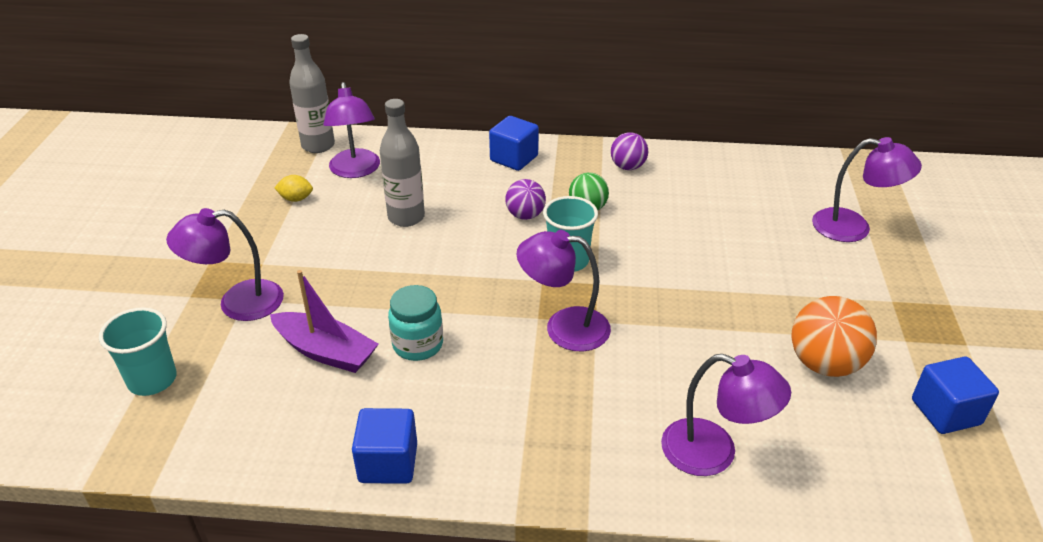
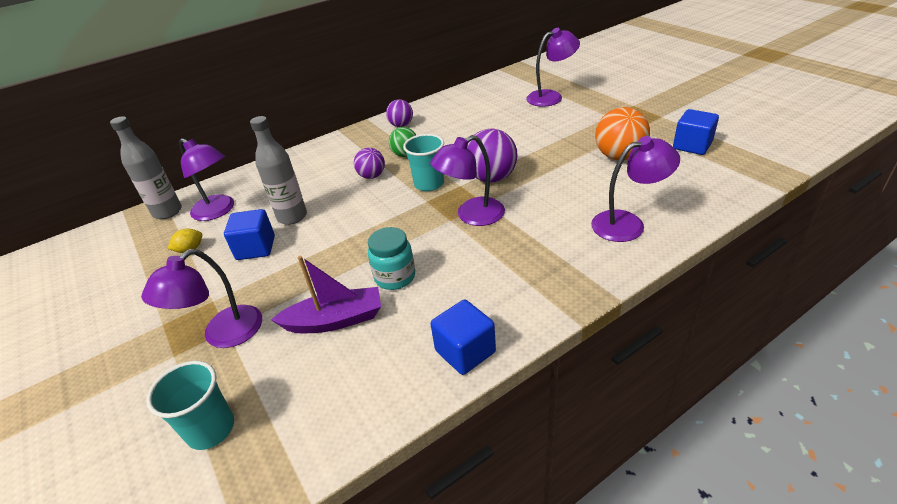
camera: 35 degrees left, 0 degrees up
(514, 158) = (325, 153): blue cube -> blue cube (256, 248)
(640, 295) = (491, 178): none -> purple ball

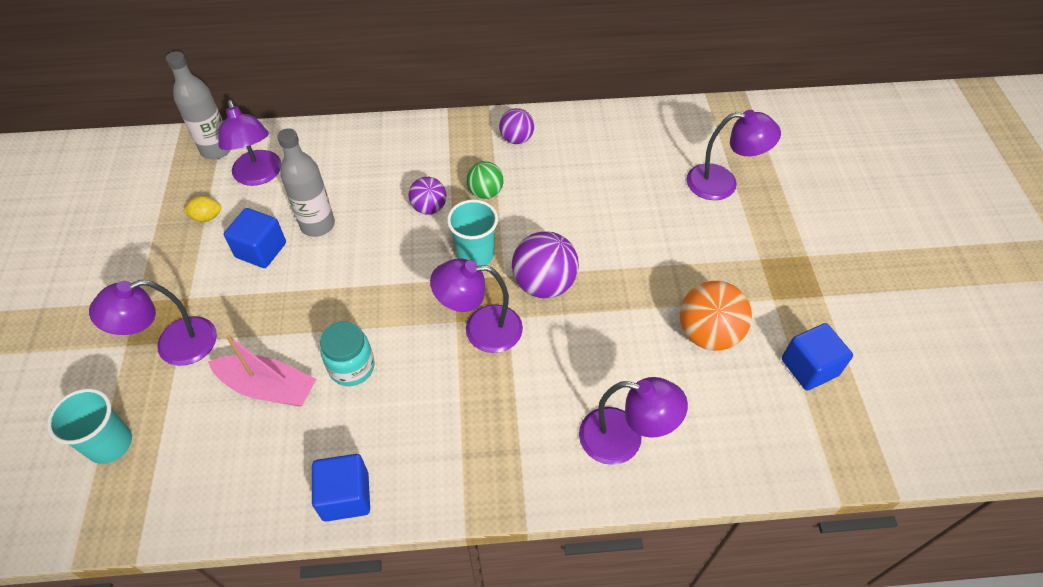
camera: 25 degrees right, 15 degrees up
(335, 320) = (268, 387): purple boat -> pink boat

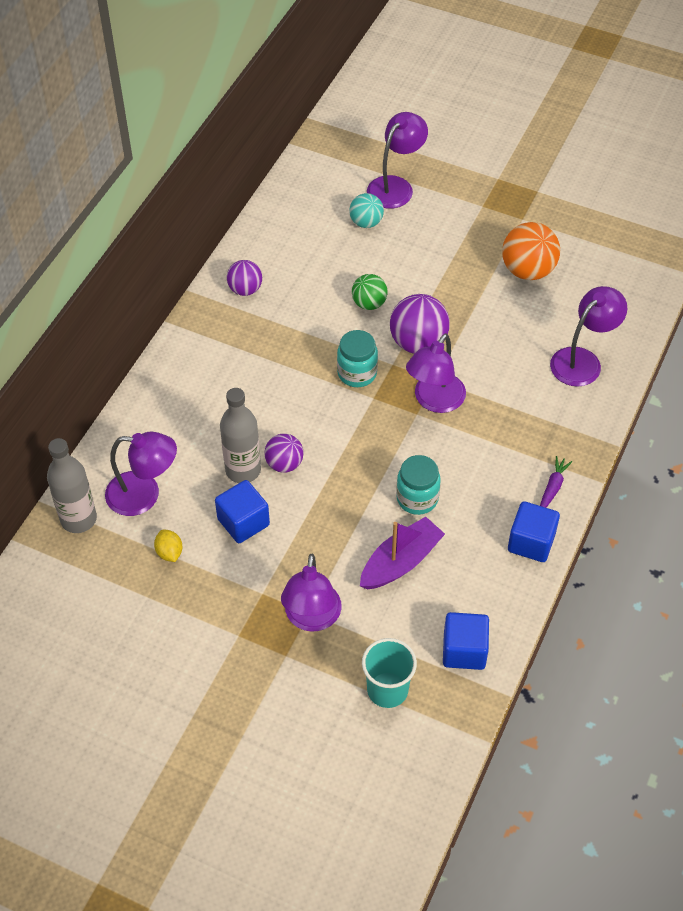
camera: 60 degrees left, 0 degrees up
(207, 217) = (169, 552): yellow lemon -> yellow lemon turned 45 degrees counterclockwise
(268, 387) = (401, 562): pink boat -> purple boat
(429, 208) = (282, 383): purple ball -> purple ball (284, 464)
(430, 486) = (552, 487): none -> purple carrot
(475, 254) = (357, 373): turquoise cup -> turquoise jar
(485, 192) = (293, 338): green ball -> green ball (369, 303)
(659, 182) = (366, 222): none -> turquoise ball
(809, 367) = (589, 232): blue cube -> blue cube (464, 651)

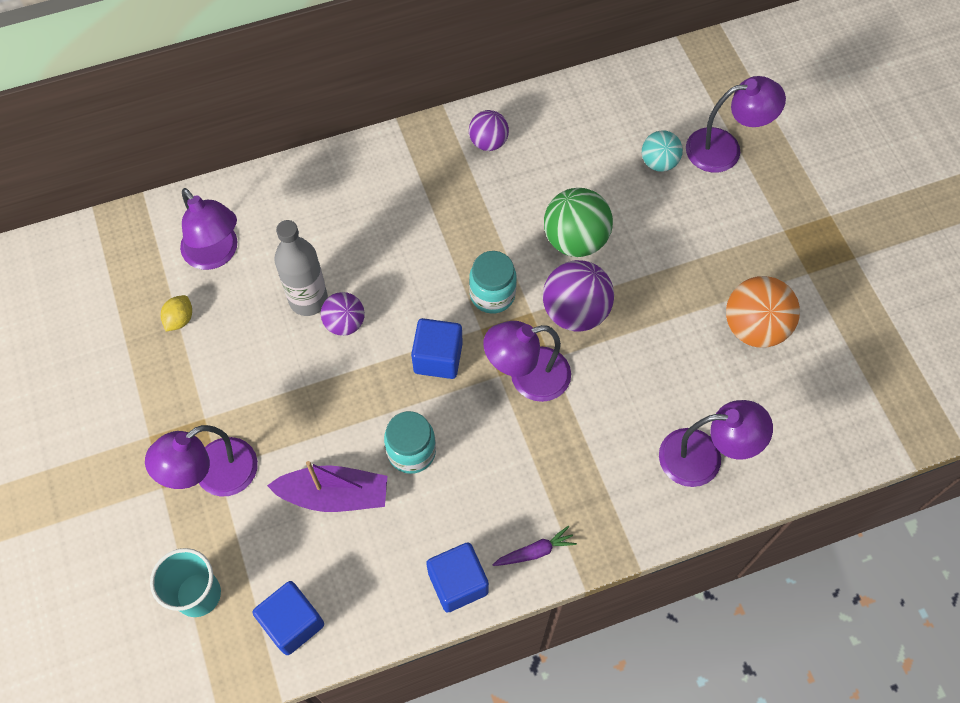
camera: 45 degrees right, 10 degrees up
(78, 519) = (151, 232): grey bottle -> none
(243, 522) = (259, 344): blue cube -> blue cube (438, 358)
(369, 303) = (575, 240): green ball -> green ball, size x1.62

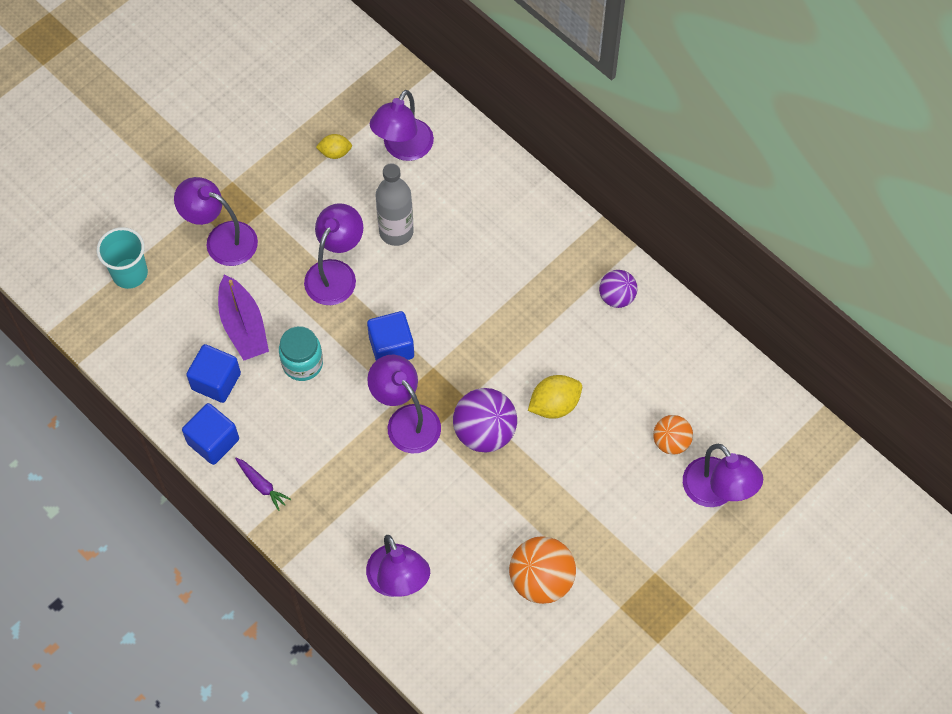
camera: 65 degrees right, 0 degrees up
(292, 623) = (135, 344): blue cube -> blue cube (216, 381)
(323, 376) = (335, 273): none -> purple lamp
(345, 323) = (388, 267): purple ball -> none
(492, 295) = (468, 363): turquoise jar -> none
(575, 240) = (554, 405): green ball -> yellow lemon
(659, 162) = (671, 442): turquoise ball -> orange ball

